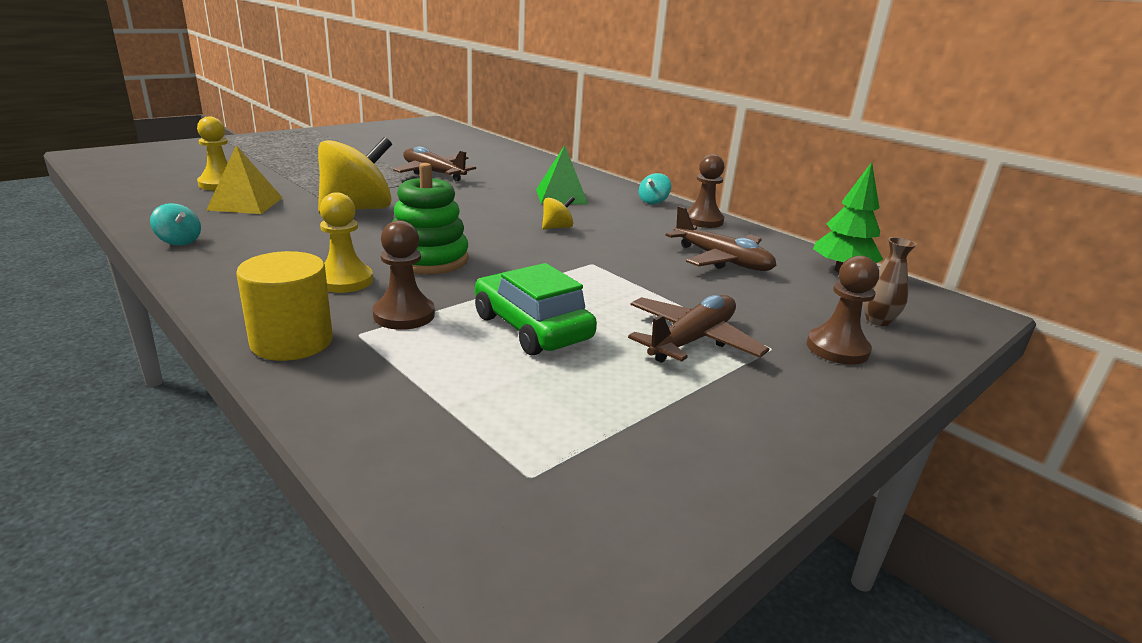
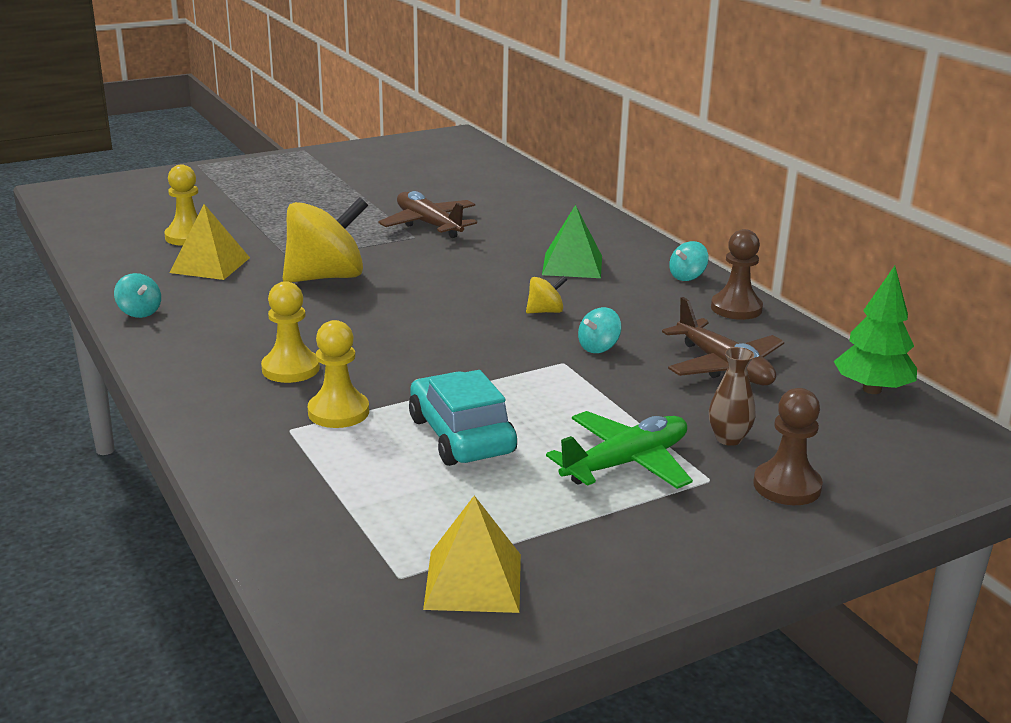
camera: 15 degrees right, 0 degrees up
(292, 342) = (227, 433): yellow cylinder -> none
(404, 315) = (338, 412): brown pawn -> yellow pawn
(428, 259) = (383, 347): green stacking toy -> none
(531, 328) = (461, 436): green car -> turquoise car
(611, 472) = (473, 581): none -> yellow pyramid
(614, 251) = (598, 347): none -> turquoise spinning top
(692, 340) = (626, 463): brown plane -> green plane
(877, 320) = (864, 457): brown vase -> brown vase (728, 439)

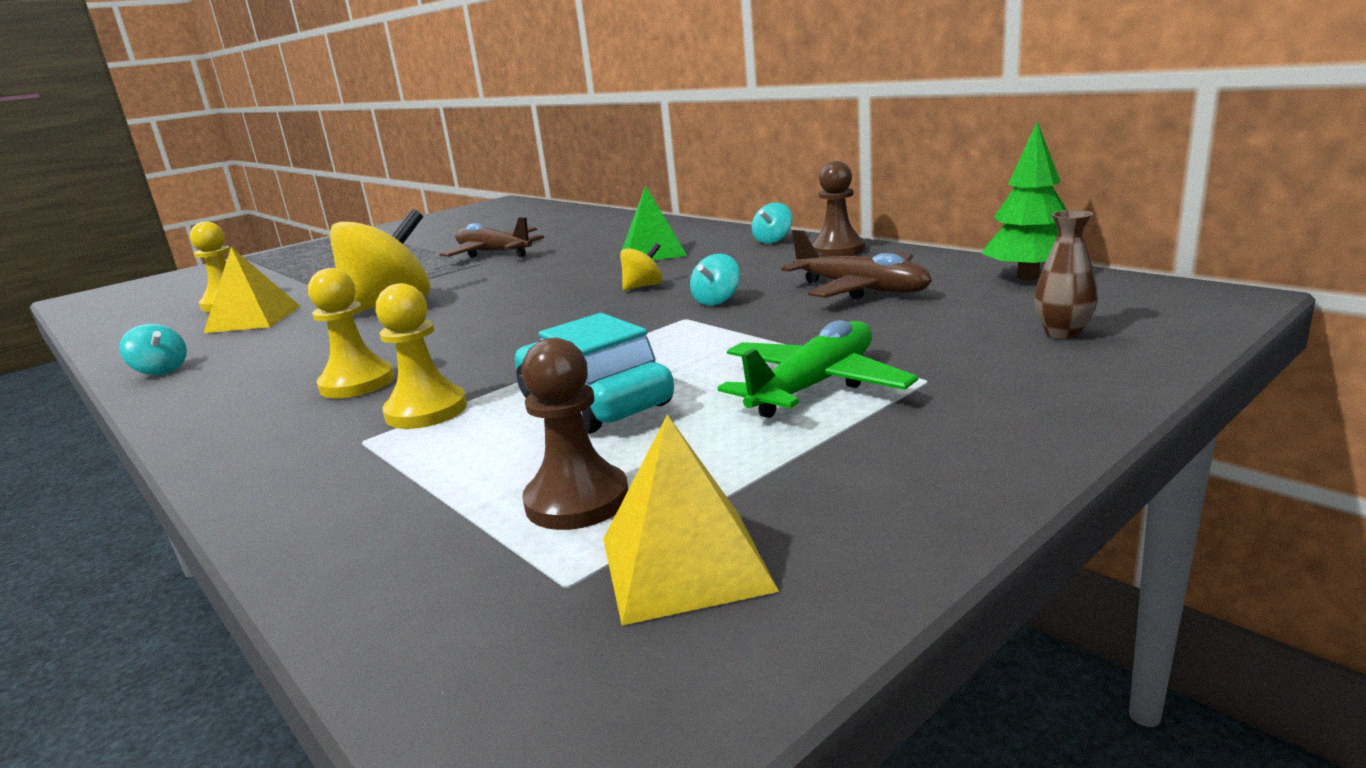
camera: 10 degrees left, 5 degrees down
(728, 439) = (916, 341): brown vase -> brown vase (1062, 333)
(787, 486) = (1022, 367): brown pawn -> brown pawn (577, 501)

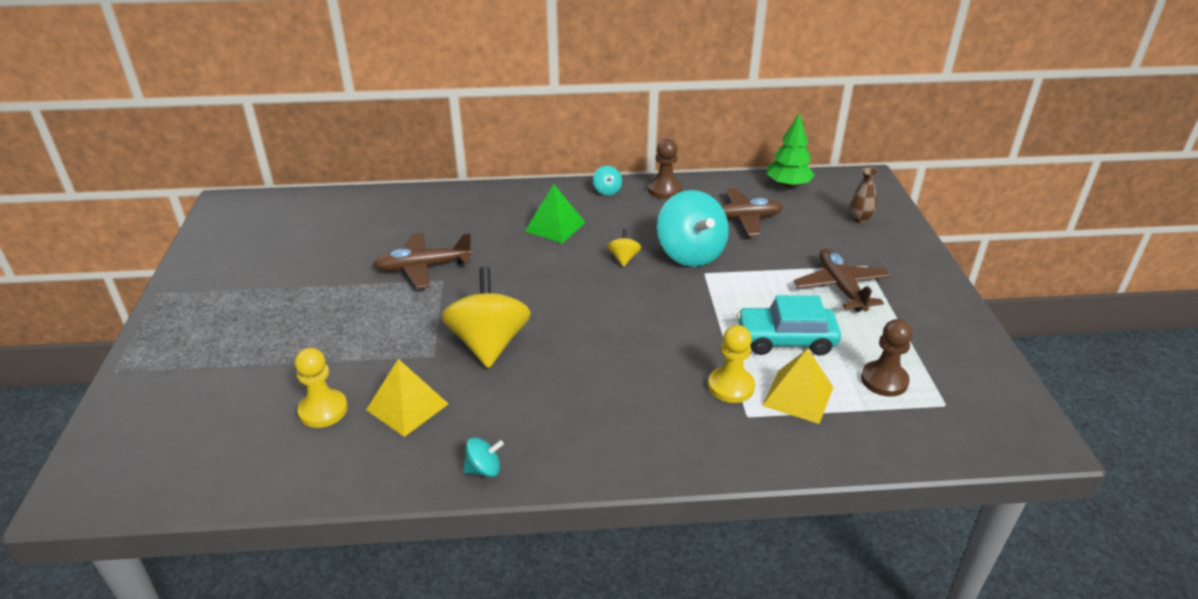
camera: 55 degrees left, 15 degrees up
(357, 383) = (650, 396): yellow pawn -> none
(684, 563) = (953, 377): yellow pyramid -> yellow pyramid (798, 396)
(716, 301) = (690, 254): turquoise spinning top -> turquoise spinning top, size x2.26
(815, 386) = (840, 287): green plane -> brown plane

